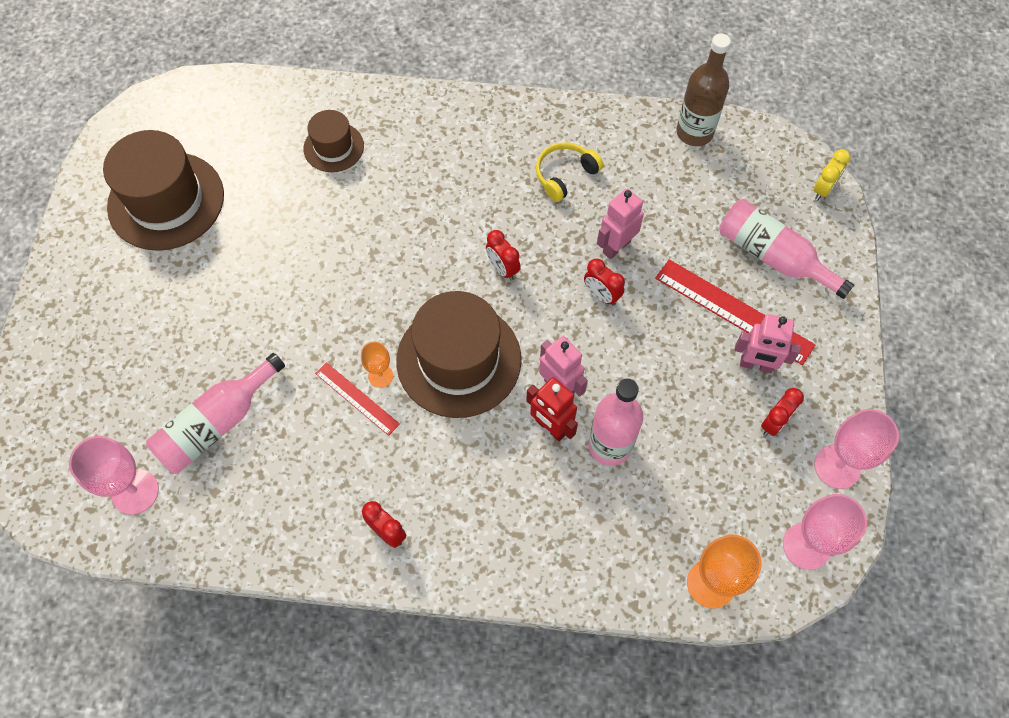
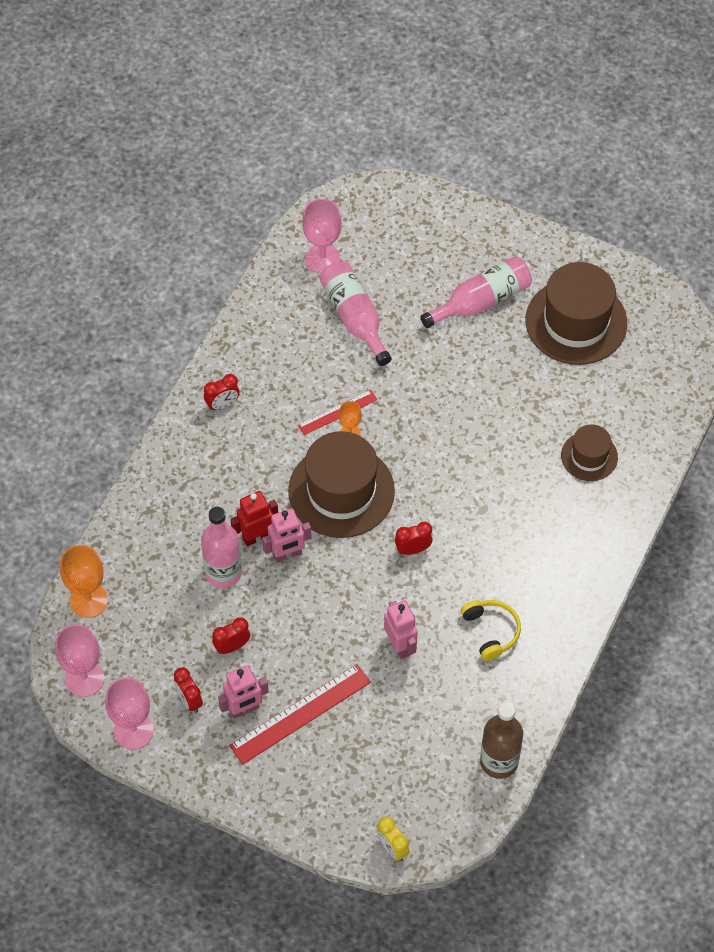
camera: 110 degrees right, 5 degrees down
(601, 295) = (357, 616): red clock -> red clock (232, 646)
(756, 365) = (244, 709): pink robot -> pink robot turned 150 degrees counterclockwise
(772, 256) = (340, 770): pink bottle -> pink bottle (481, 301)

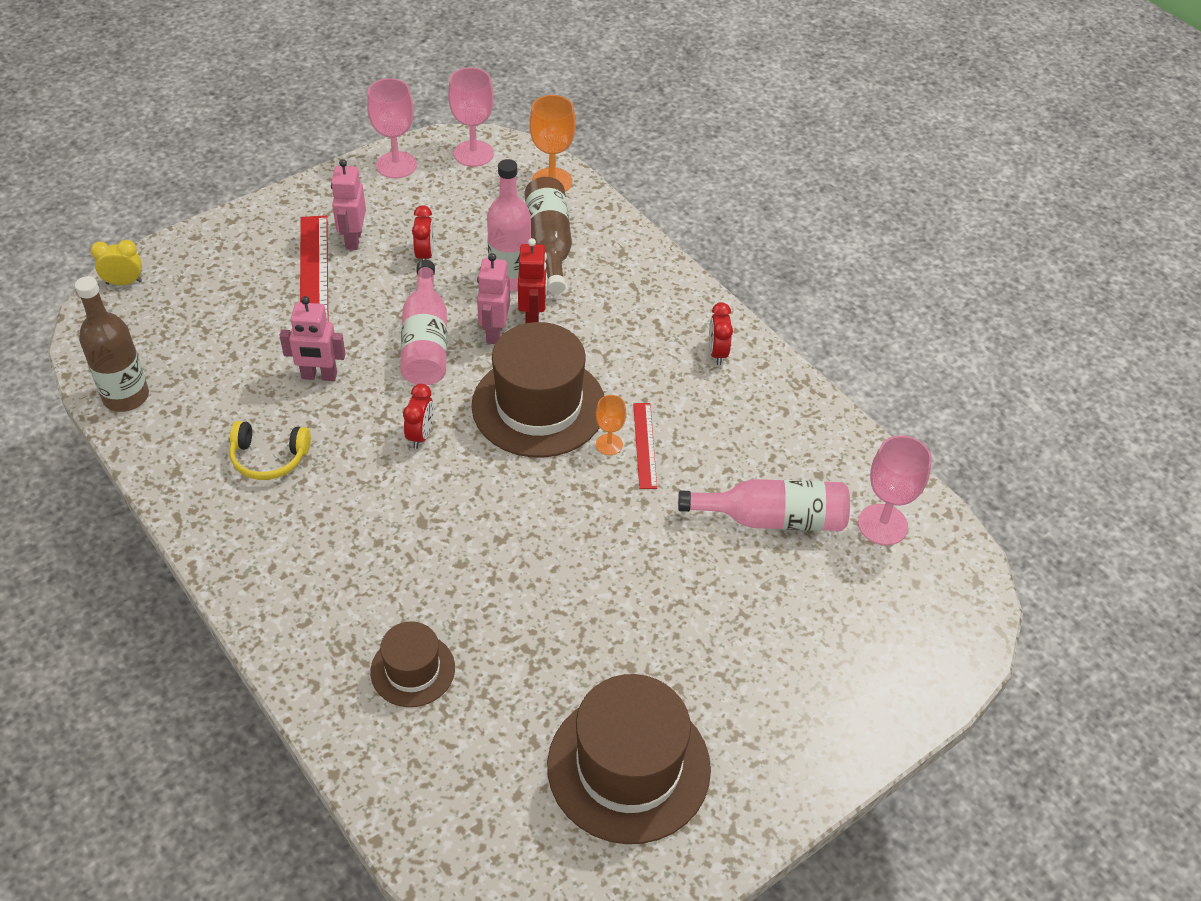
camera: 115 degrees right, 10 degrees down
(169, 565) = (549, 245): none -> brown bottle
(189, 700) = (394, 208): red clock -> none
(481, 301) = (726, 667): pink bottle -> pink bottle (425, 341)

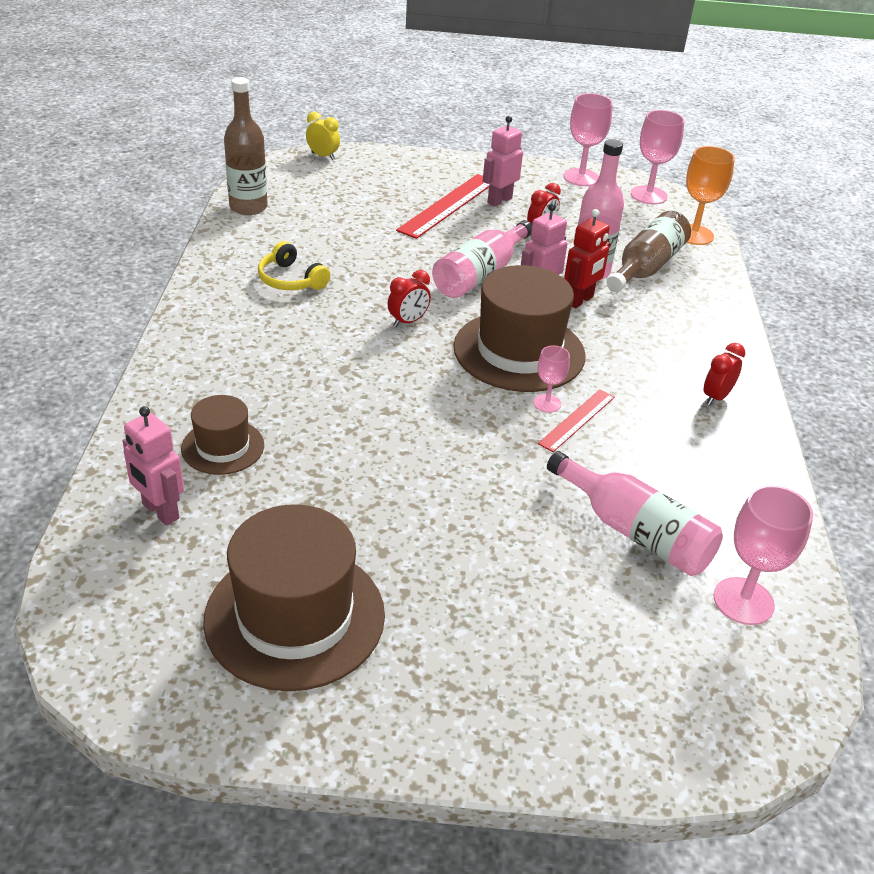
camera: 40 degrees right, 10 degrees down
(319, 376) = (381, 256): pink robot -> pink robot (160, 511)
(609, 444) = (547, 403): orange goblet -> pink goblet

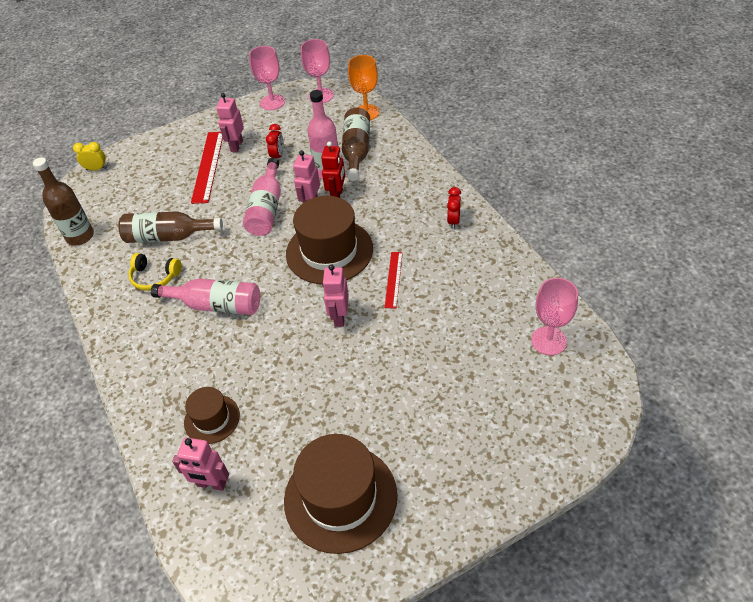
camera: 25 degrees left, 10 degrees up
(341, 249) = (168, 236): none -> brown bottle
(408, 321) = (250, 267): red clock -> none
(470, 424) = (339, 317): none -> pink robot
(547, 403) = (370, 278): pink goblet -> none
(635, 532) = (472, 332): pink bottle -> pink bottle (216, 305)

